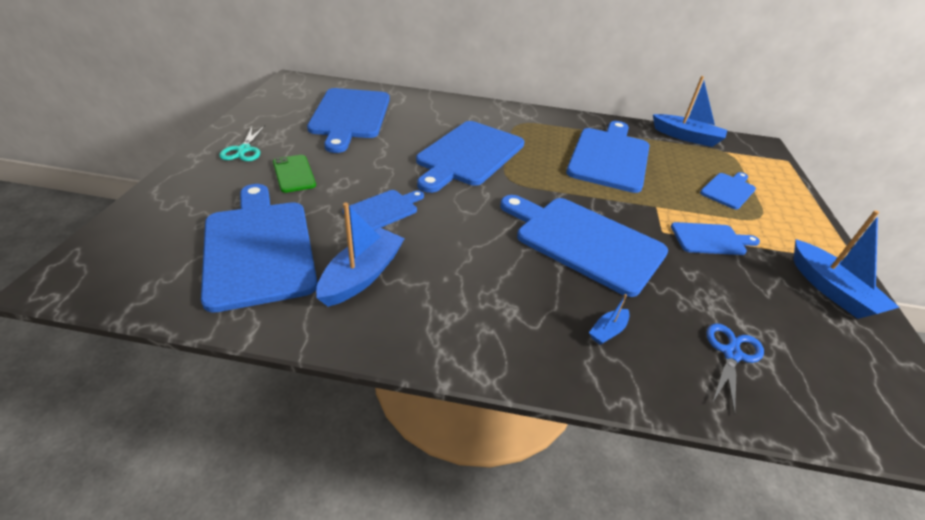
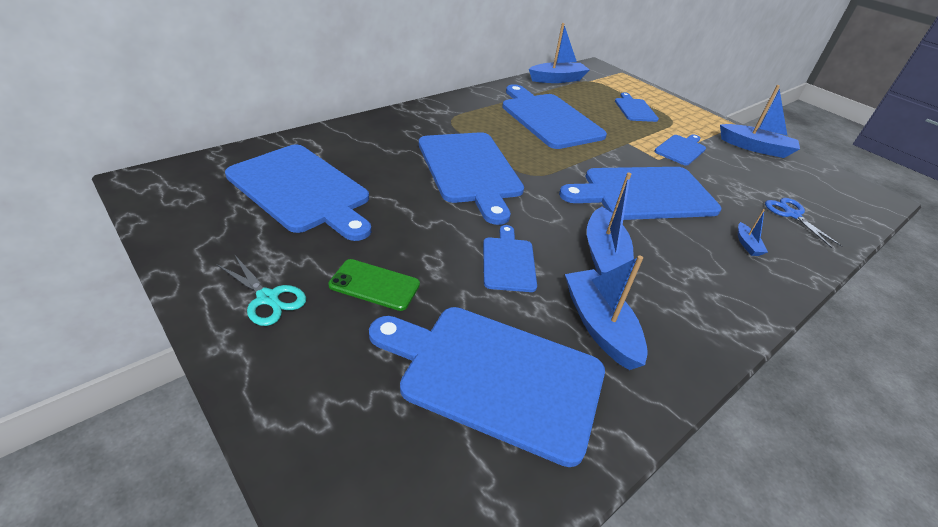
camera: 50 degrees left, 0 degrees up
(454, 249) = (604, 255): none -> blue boat

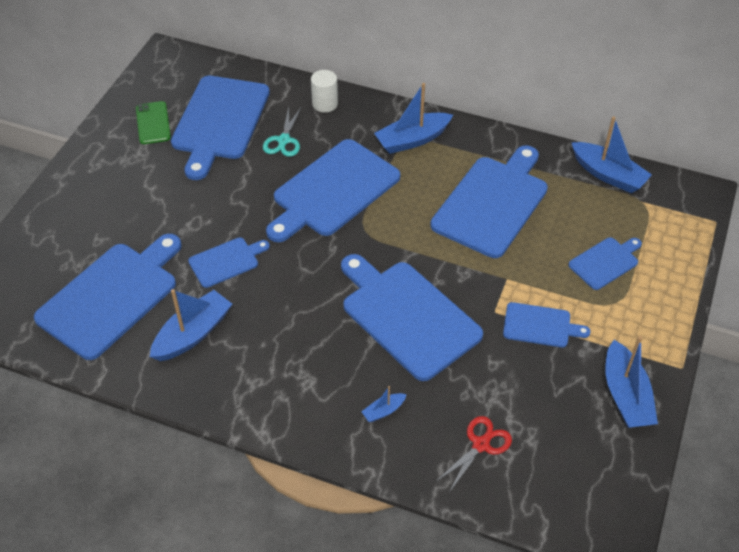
camera: 65 degrees right, 10 degrees up
(268, 298) = (106, 171): turquoise scissors -> turquoise scissors (284, 140)
(358, 133) = (325, 104): none -> white cylinder
(374, 285) = (150, 208): green phone -> green phone (153, 123)
(495, 376) = (111, 296): blue cutting board -> blue cutting board turned 45 degrees clockwise
(604, 255) = (280, 314): blue boat -> blue boat (412, 140)
(792, 214) = (481, 445): blue scissors -> red scissors

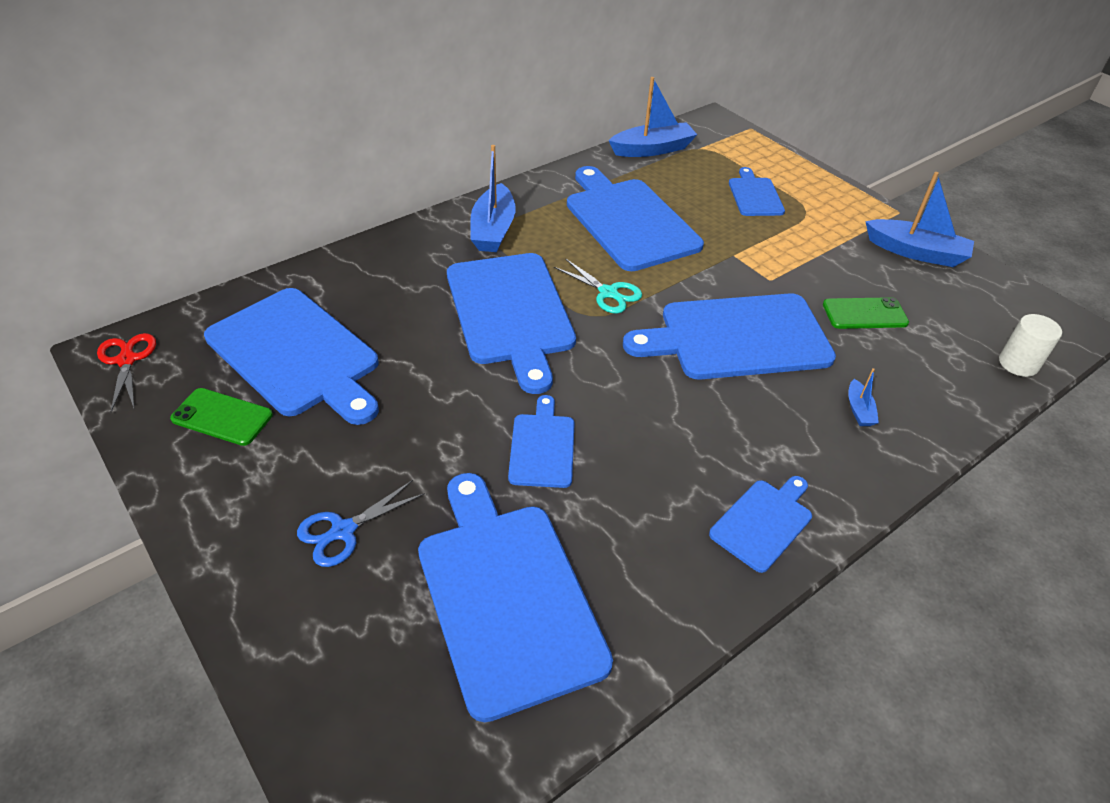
camera: 60 degrees left, 5 degrees down
(111, 212) = (343, 531): none -> blue scissors
(192, 334) = (641, 531): blue boat -> none
(284, 140) = (391, 316): turquoise scissors -> turquoise scissors (608, 293)
(325, 104) = (370, 262): white cylinder -> white cylinder (1018, 364)
(481, 445) = (935, 361): red scissors -> red scissors (127, 360)
(503, 383) = (864, 314): none -> green phone
(540, 325) = (806, 261): blue cutting board -> blue cutting board (763, 522)

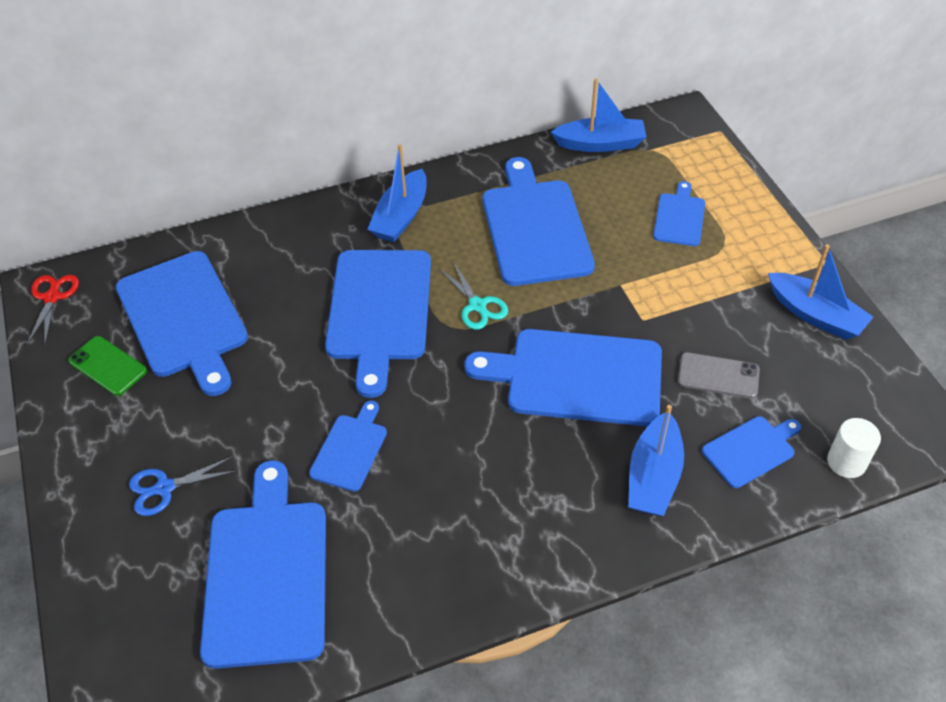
camera: 20 degrees right, 5 degrees up
(763, 522) = (506, 562): blue cutting board -> blue cutting board (751, 450)
(859, 410) = (653, 476): blue boat -> blue boat, size x2.09
(864, 314) = (718, 375): green phone -> grey phone

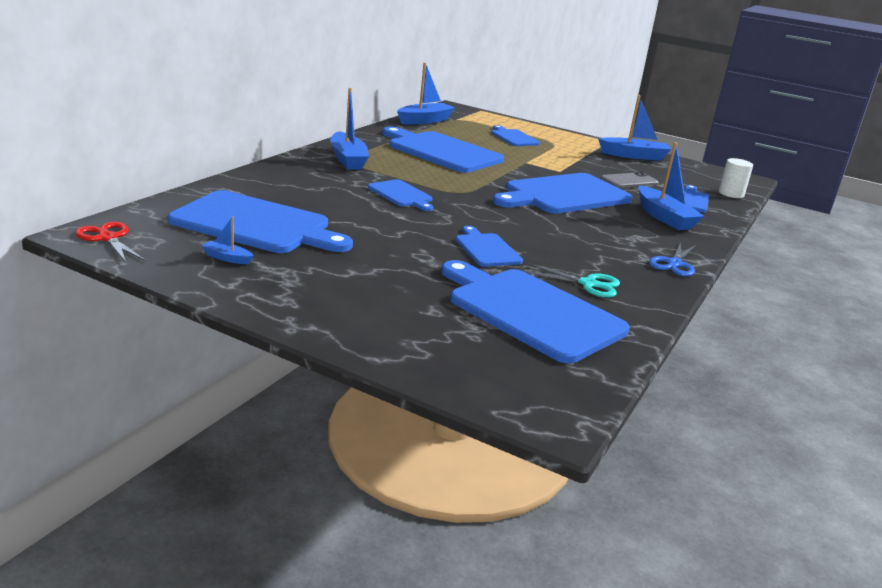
camera: 45 degrees left, 25 degrees down
(107, 366) = (227, 258): green phone -> blue boat
(165, 488) = (385, 299): blue scissors -> blue scissors (674, 264)
(379, 310) = (401, 195): blue cutting board -> blue cutting board, size x0.51
(477, 305) = (460, 182): turquoise scissors -> turquoise scissors (588, 284)

